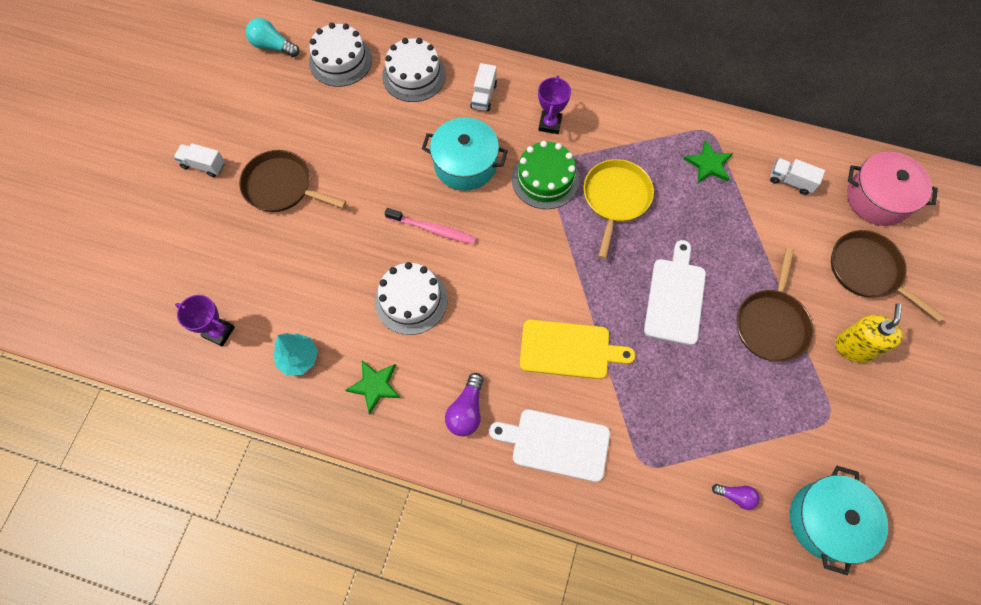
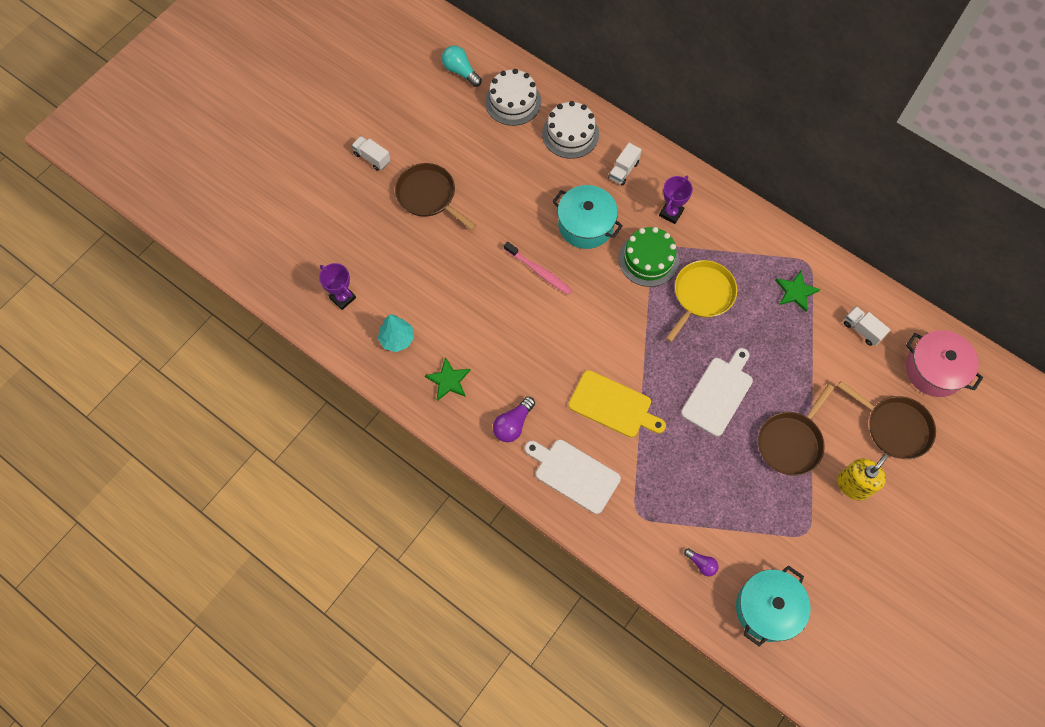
camera: 20 degrees right, 0 degrees up
(411, 300) = (500, 323): white cake -> none
(867, 270) = (895, 427): brown pan -> brown pan turned 150 degrees clockwise

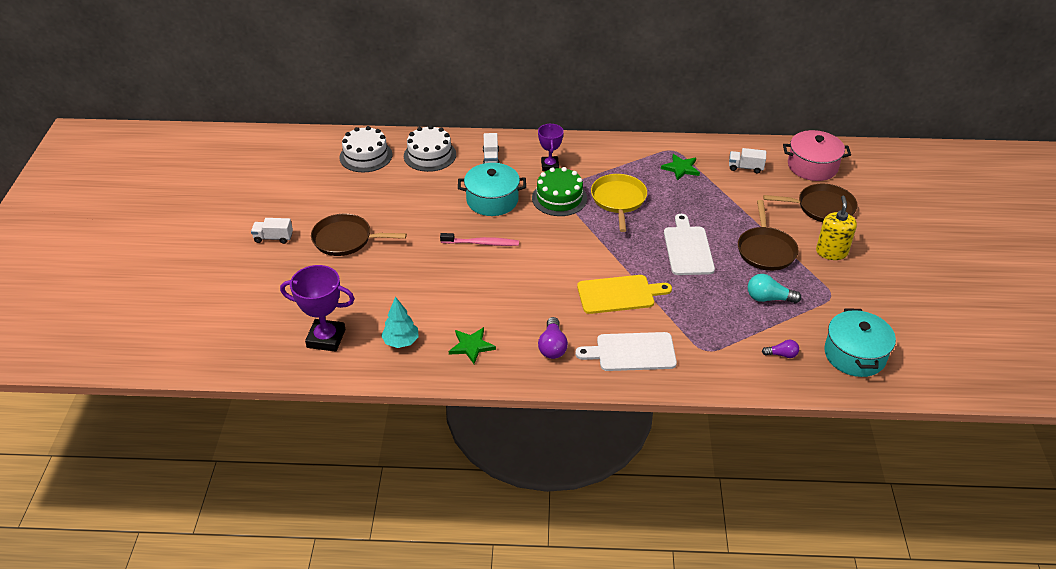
camera: 35 degrees left, 25 degrees down
(342, 298) = (326, 338): purple trophy -> purple trophy, size x1.55
(460, 71) = (305, 156): turquoise light bulb -> turquoise light bulb (768, 298)

